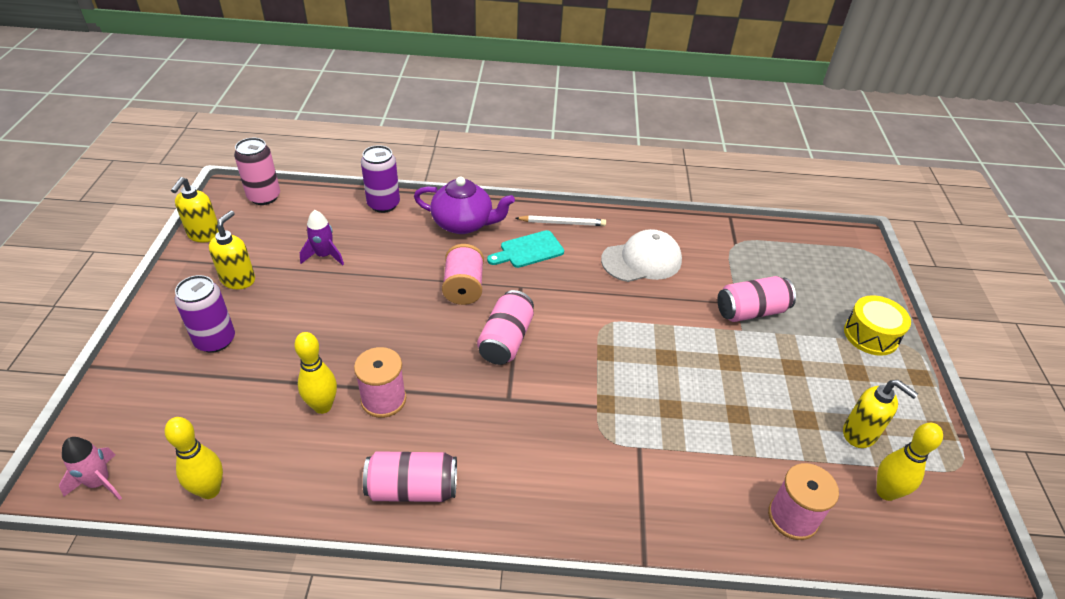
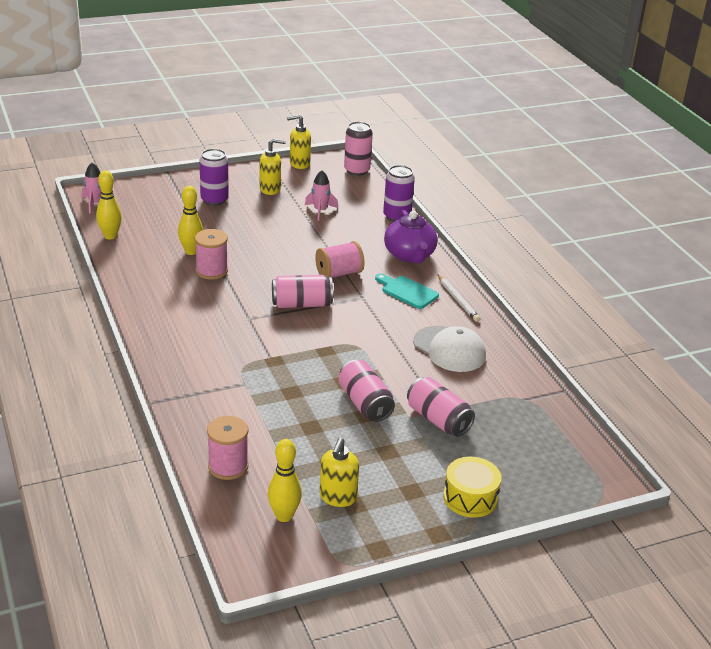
camera: 65 degrees right, 10 degrees down
(324, 256) = (320, 211): purple rocket -> pink rocket
(412, 489) = (152, 300): pink can -> pink can (365, 403)

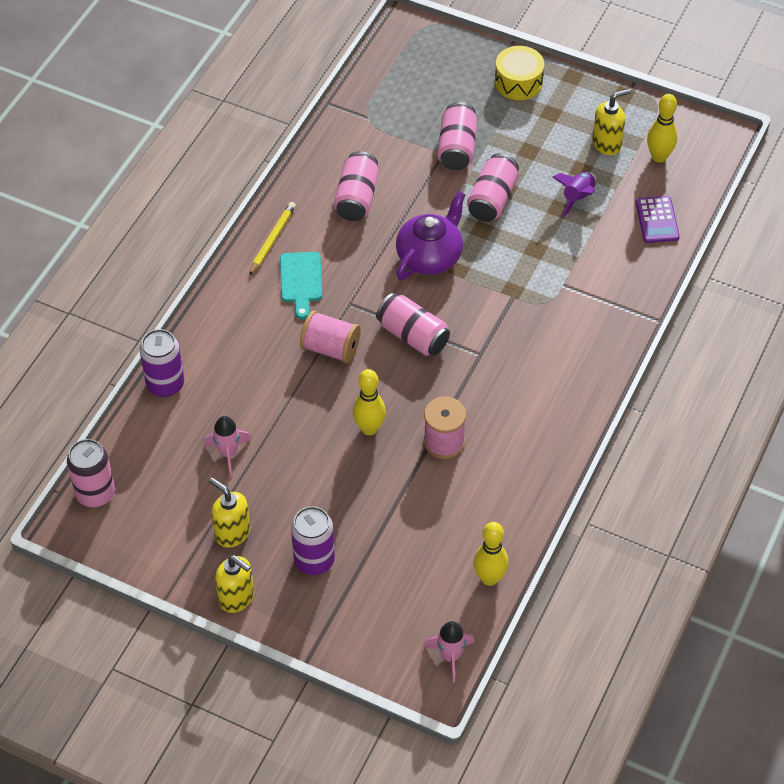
camera: 130 degrees left, 20 degrees up
(191, 251) = (433, 487): yellow bowling pin -> yellow bowling pin (369, 428)
(228, 466) = (657, 220): pink spool -> purple calculator
(299, 164) = (140, 557): yellow soap dispenser -> yellow soap dispenser (237, 598)
(307, 443) = (577, 198): none -> purple rocket
(410, 255) = (233, 322): purple teapot -> purple teapot (430, 256)
(449, 349) = (357, 198): white cap -> pink can
(457, 300) = (273, 239): white pencil -> yellow pencil

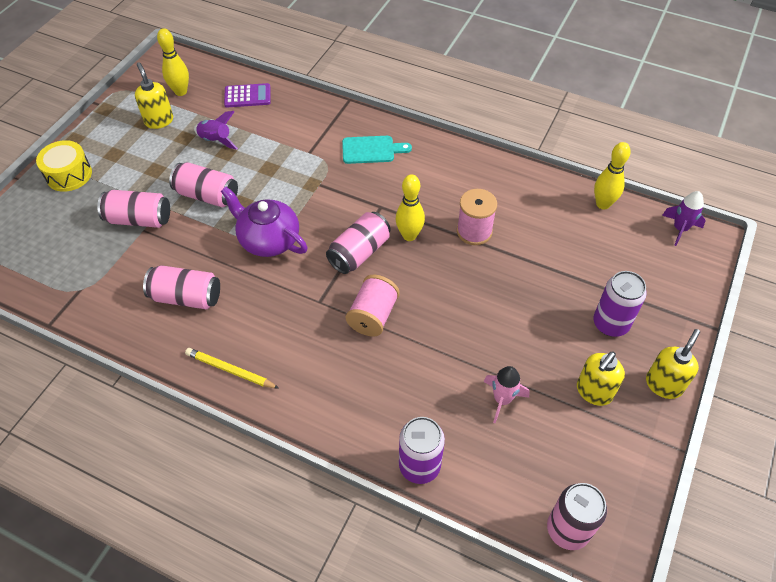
camera: 90 degrees left, 0 degrees up
(301, 281) = (288, 343): turquoise cutting board -> turquoise cutting board (371, 150)
(369, 428) = (464, 284): yellow bowling pin -> yellow bowling pin (409, 235)
(450, 656) = (680, 229): pink rocket -> purple rocket

